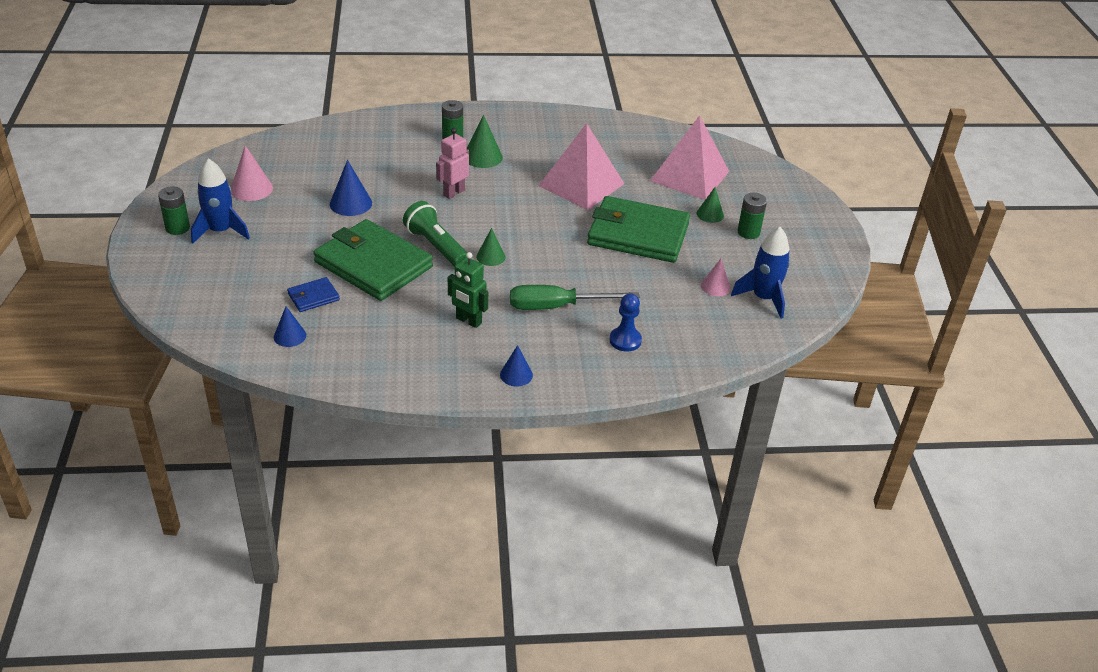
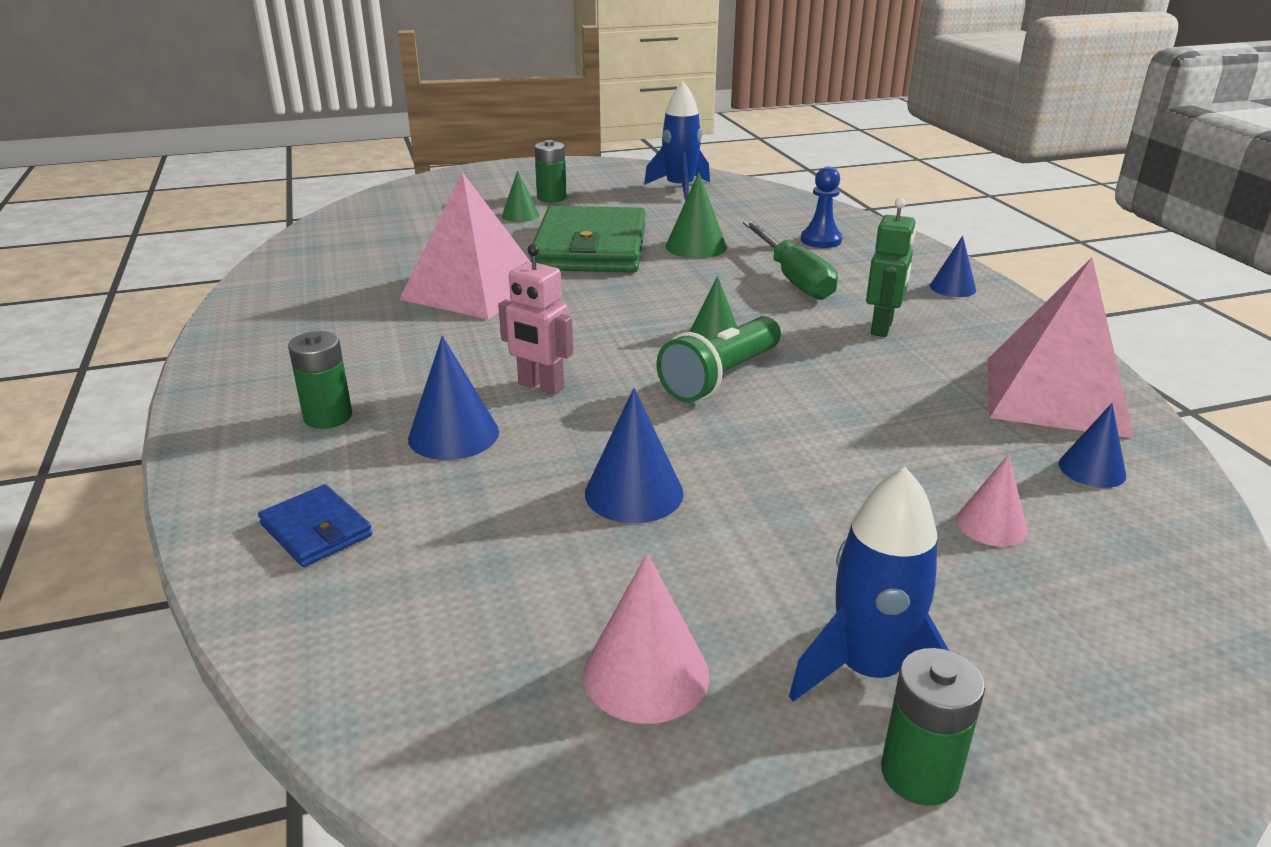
camera: 100 degrees left, 10 degrees down
(313, 297) = (967, 469): blue wallet -> blue wallet (316, 530)
(373, 264) = (818, 426): green wallet -> none
(421, 166) = (453, 435): none -> blue cone
(482, 157) = (401, 376): green cone -> green cone (696, 246)
(689, 176) = (426, 229): pink pyramid -> pink pyramid (1055, 395)
(715, 286) = (676, 207): pink cone -> pink cone (991, 524)

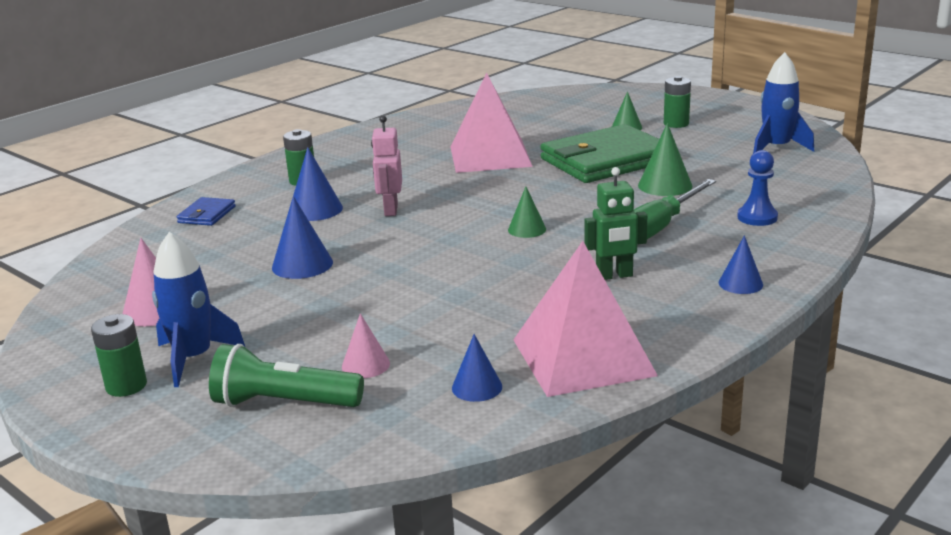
camera: 60 degrees right, 5 degrees down
(720, 378) = (462, 248): green flashlight -> green flashlight (283, 403)

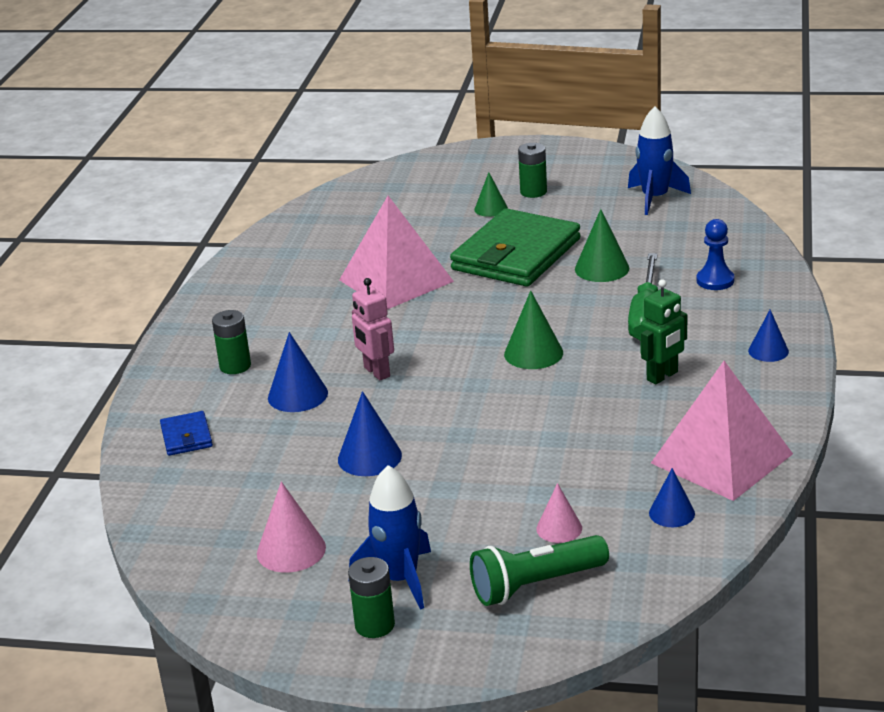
camera: 30 degrees left, 5 degrees up
(527, 229) = (533, 353): green cone -> green cone, size x1.51

